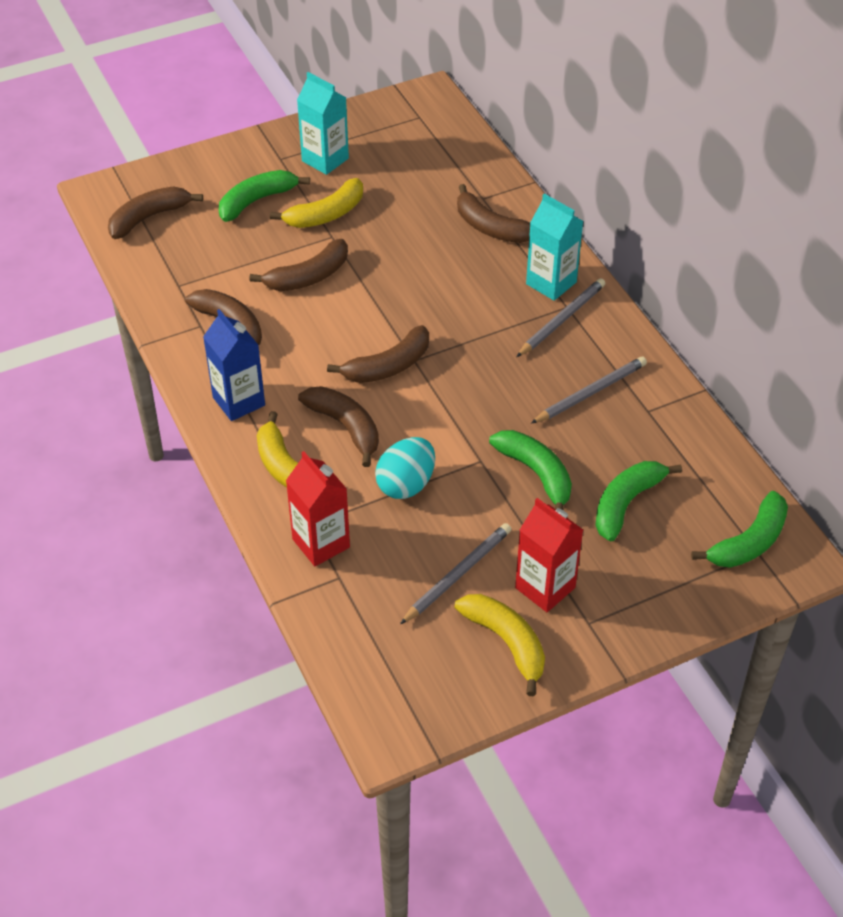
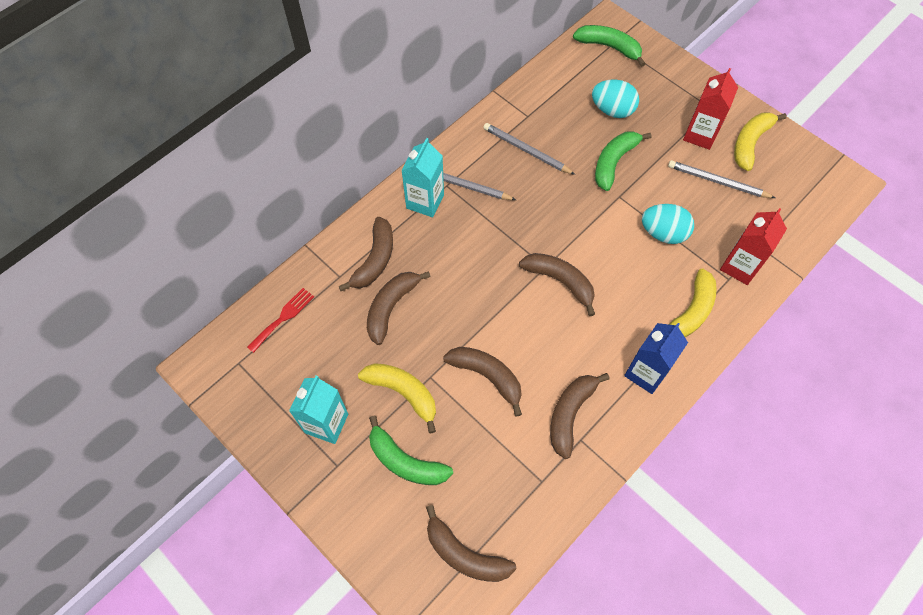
camera: 110 degrees left, 15 degrees up
(346, 427) = (633, 288): brown banana -> brown banana (391, 307)
(453, 152) = (283, 318): none -> red fork
(626, 503) = (612, 110): green banana -> turquoise egg

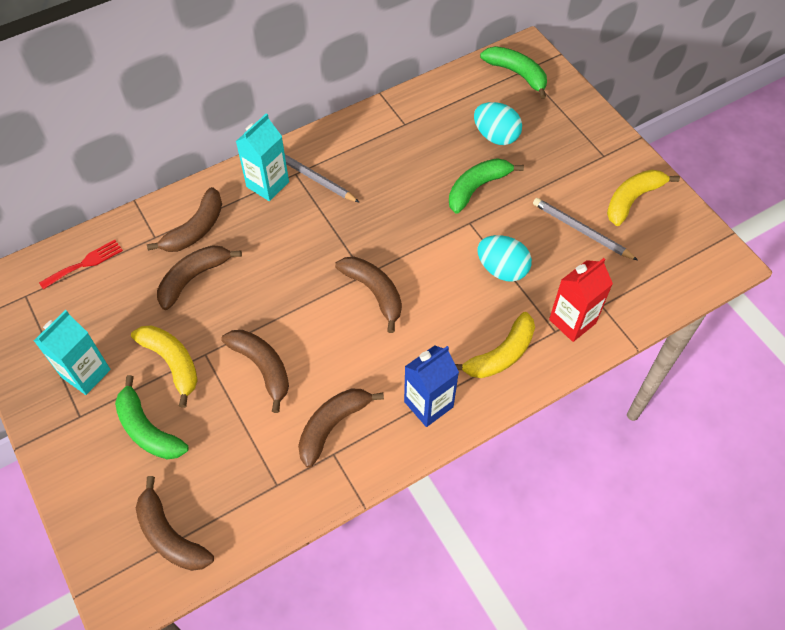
camera: 15 degrees right, 5 degrees down
(526, 150) = (390, 157): grey pencil -> none
(700, 135) = (580, 180): red carton -> none

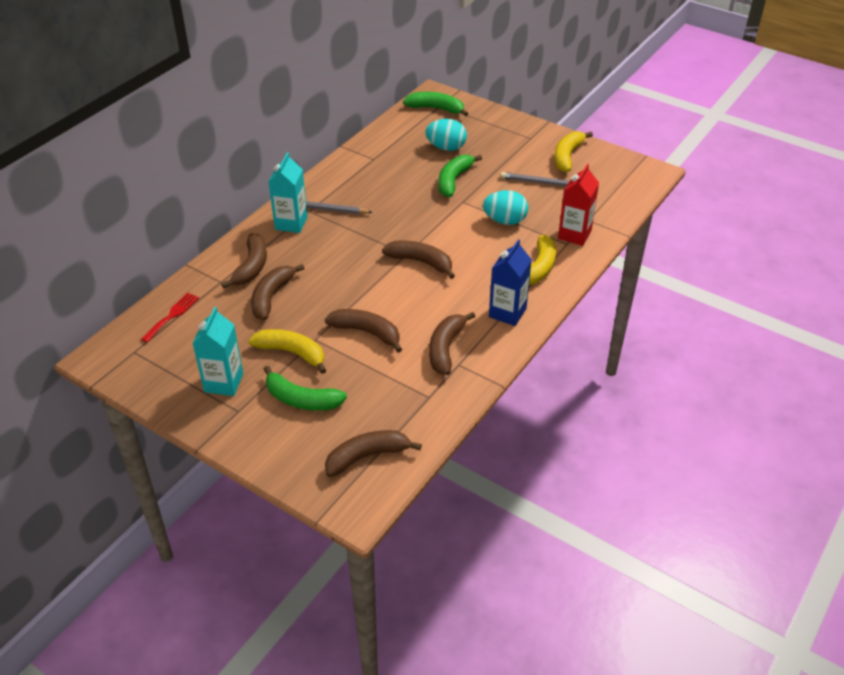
camera: 25 degrees left, 15 degrees down
(170, 535) = (367, 456): brown banana -> brown banana turned 135 degrees clockwise

